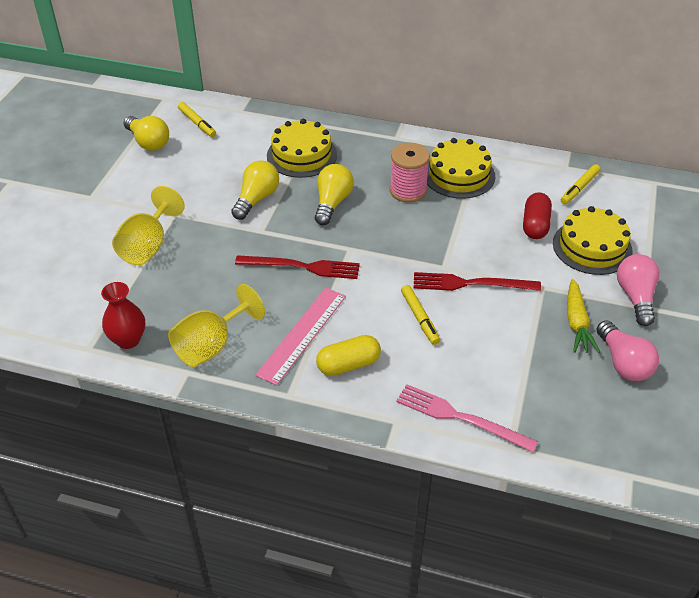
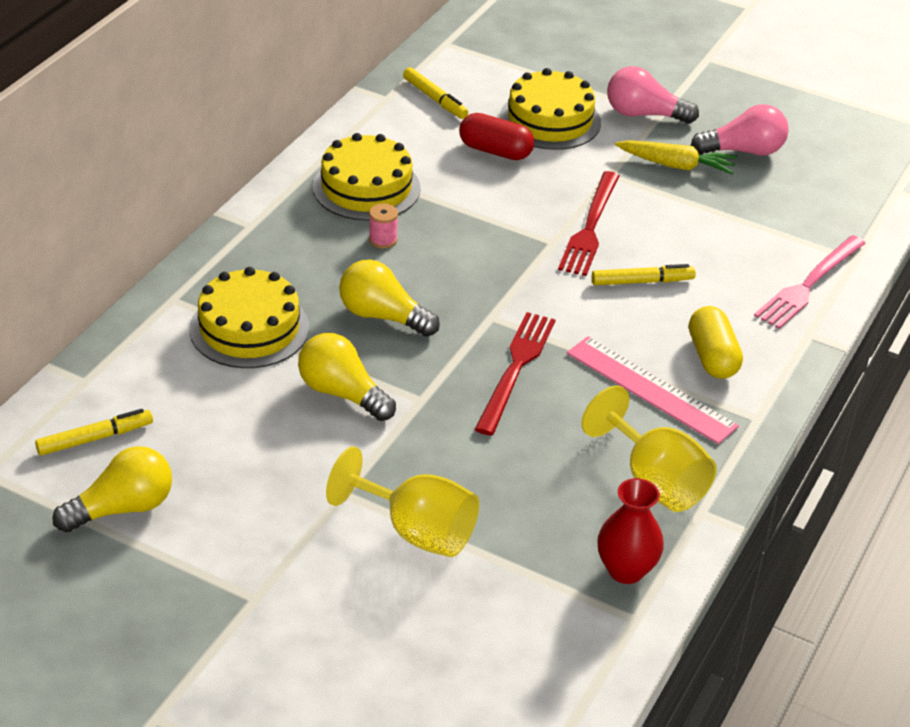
camera: 80 degrees left, 5 degrees down
(408, 190) = (383, 240): pink spool -> pink spool, size x0.50

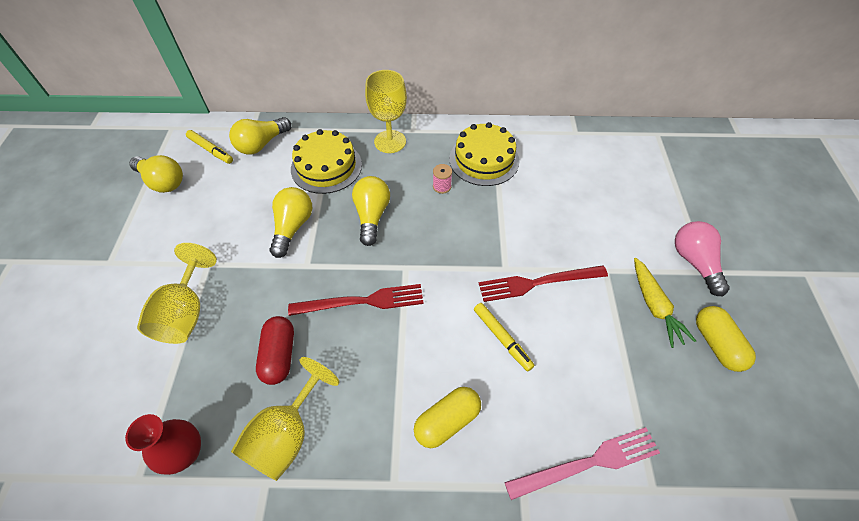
camera: 65 degrees right, 15 degrees up
(135, 379) = (262, 144): none -> yellow light bulb
(254, 253) = (390, 141): none -> yellow goblet
(435, 99) = (596, 152): yellow marker -> none
(495, 151) = (573, 201): red capsule -> red capsule (279, 355)
(550, 120) = (633, 214): yellow cake -> none
(651, 389) = (386, 392): pink ruler -> none
(743, 151) = (716, 344): pink light bulb -> yellow capsule
(809, 284) = (588, 463): pink fork -> pink fork turned 150 degrees clockwise

